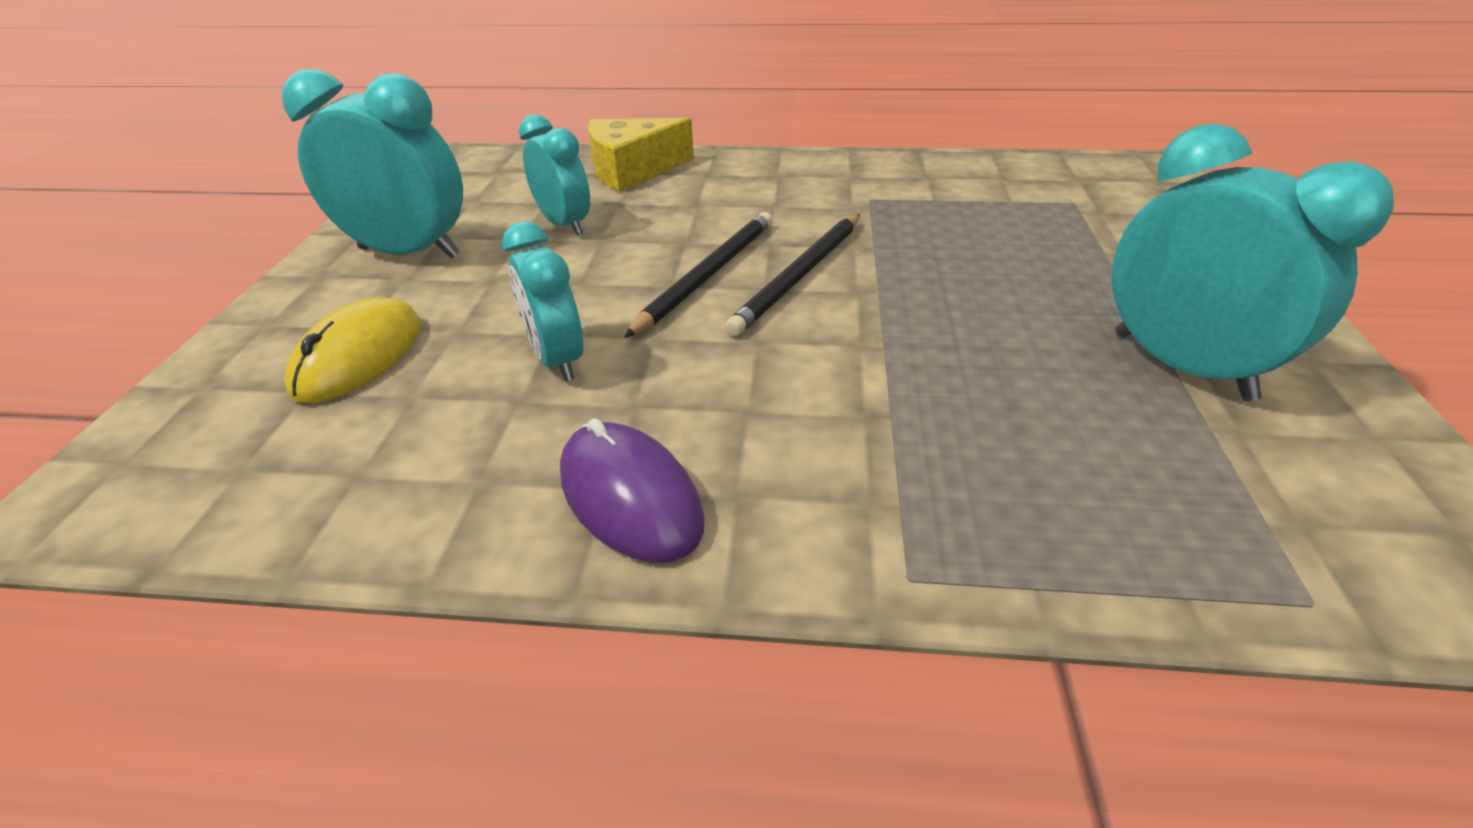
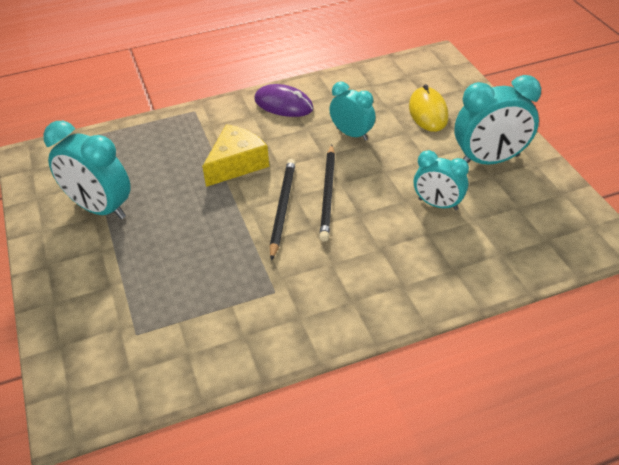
camera: 155 degrees right, 5 degrees up
(632, 170) = (457, 271): yellow cheese -> yellow cheese (236, 164)

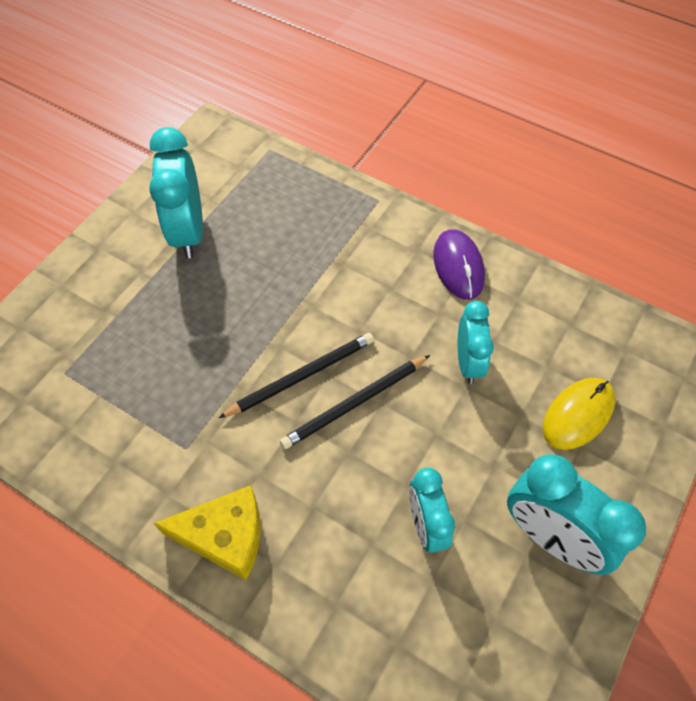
camera: 50 degrees right, 15 degrees up
(236, 164) = (332, 291): yellow cheese -> yellow cheese (225, 536)

